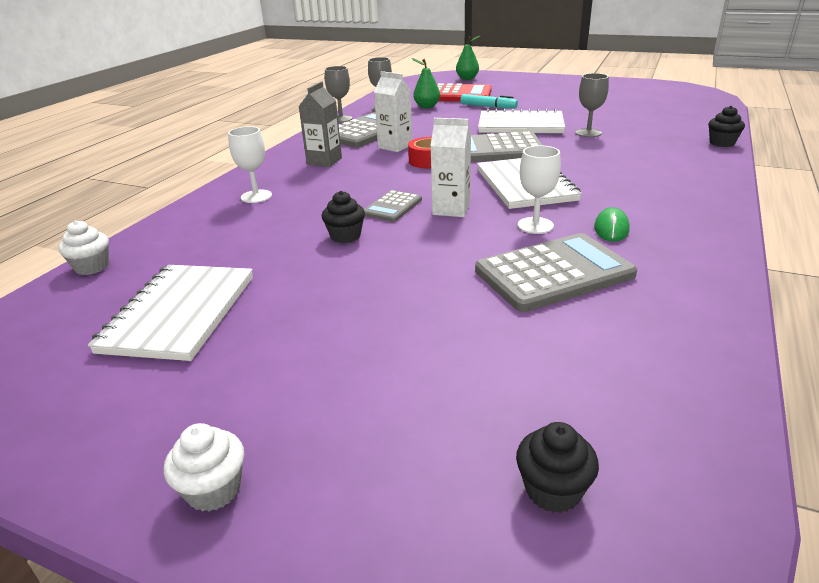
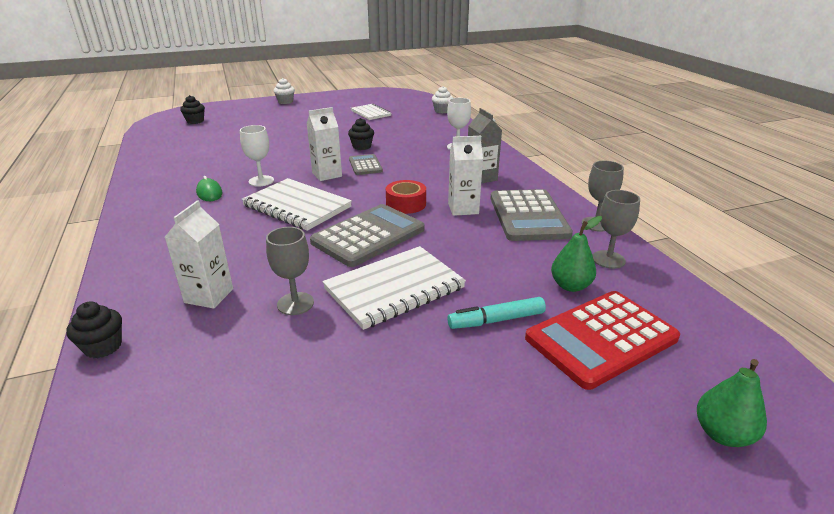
camera: 135 degrees right, 0 degrees up
(180, 313) = (370, 113): white notebook -> white notebook, size x0.61
(553, 273) = (230, 162): grey calculator -> none
(645, 148) = (209, 296): none -> white carton

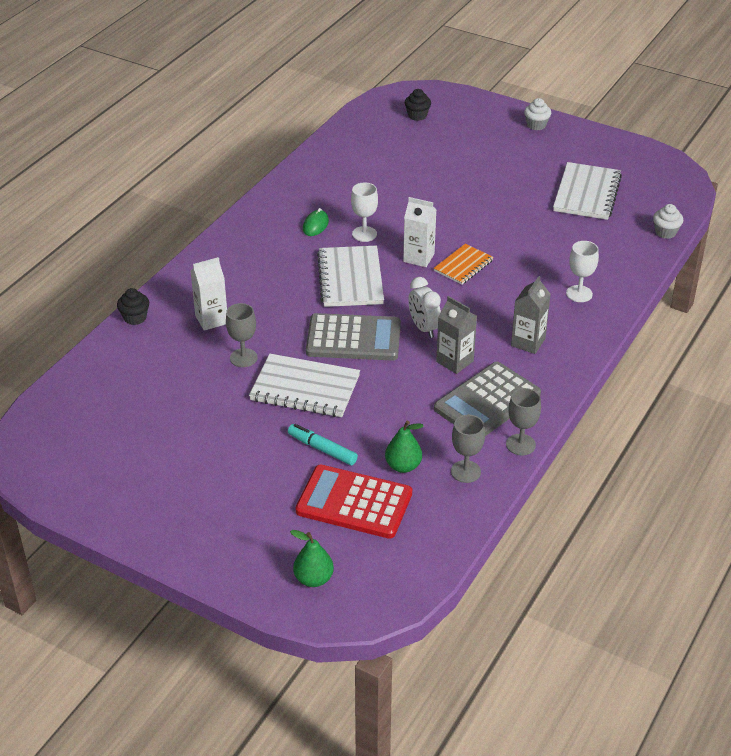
camera: 50 degrees right, 10 degrees up
(362, 147) = (498, 240): black cupcake -> none
(365, 165) = (463, 266): grey calculator -> orange notebook
(370, 113) = (587, 193): white notebook -> white notebook, size x1.65
(406, 204) = (424, 328): red tape -> white clock
(463, 209) = (455, 361): white carton -> grey carton

